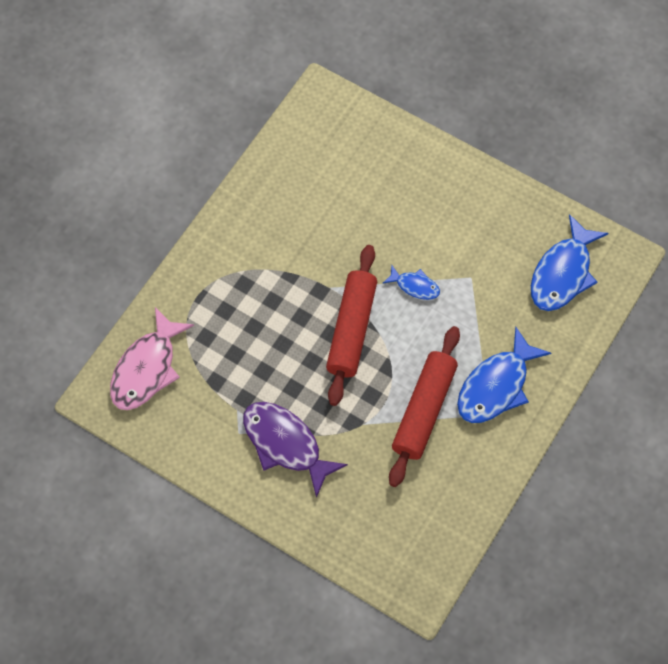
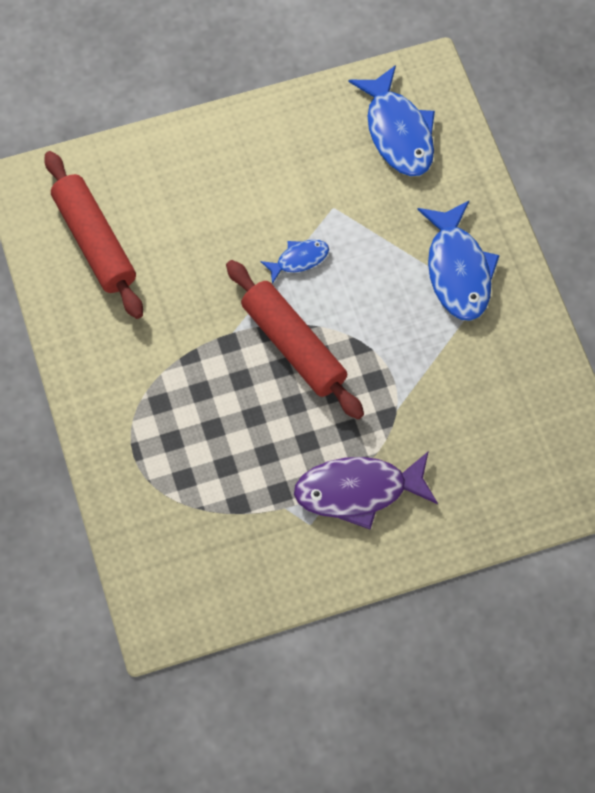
camera: 50 degrees left, 0 degrees up
(147, 368) = (168, 557): pink fish -> none
(423, 410) = (428, 348): red rolling pin -> red rolling pin (94, 242)

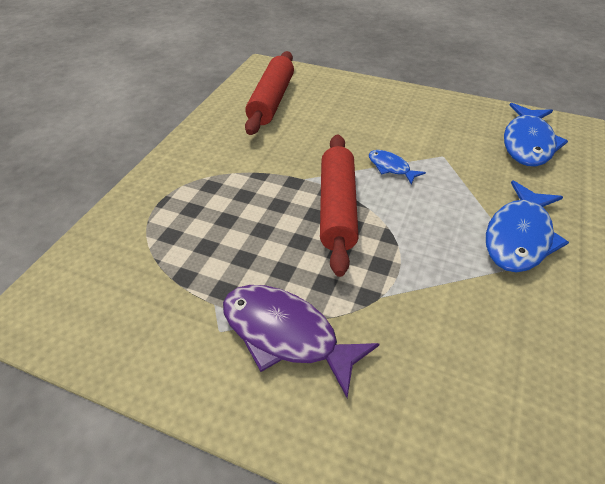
camera: 40 degrees right, 20 degrees down
(299, 259) = (391, 167): blue fish -> blue fish turned 150 degrees counterclockwise

